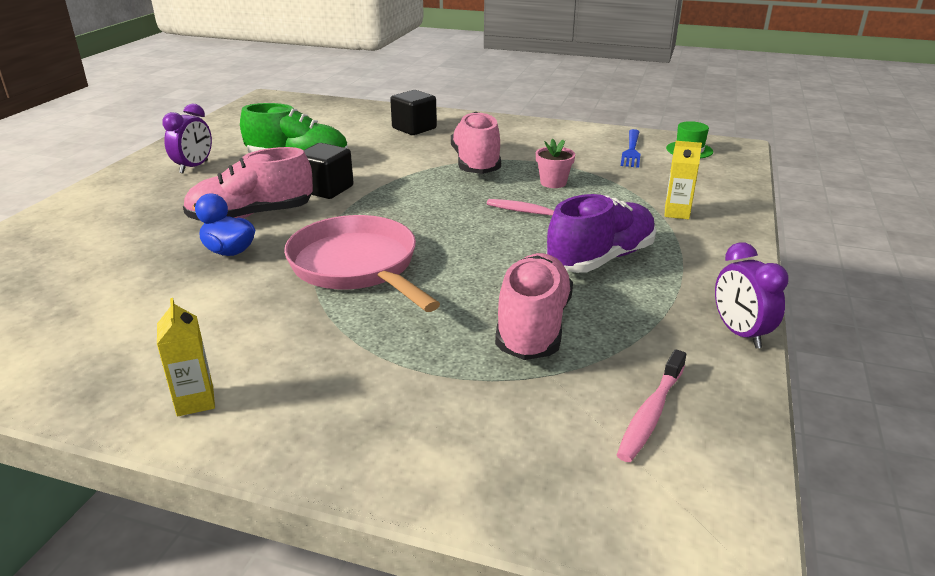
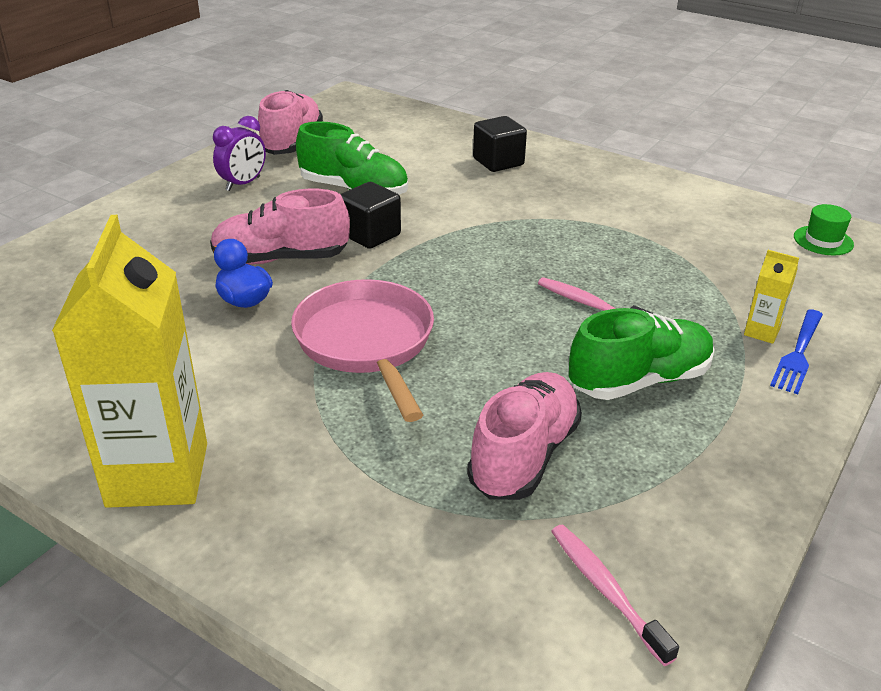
camera: 15 degrees right, 5 degrees up
(195, 401) = (158, 475): yellow carton -> yellow carton, size x2.42
(476, 164) = (549, 223): pink shoe -> pink shoe (292, 143)
(553, 183) = (630, 264): pink flower pot -> none
(600, 259) = (639, 380): purple shoe -> green shoe
(631, 150) = (748, 230): blue fork -> blue fork (798, 353)
(651, 413) = (606, 590): pink toothbrush -> pink toothbrush turned 105 degrees clockwise
(740, 333) = (758, 512): purple clock -> none

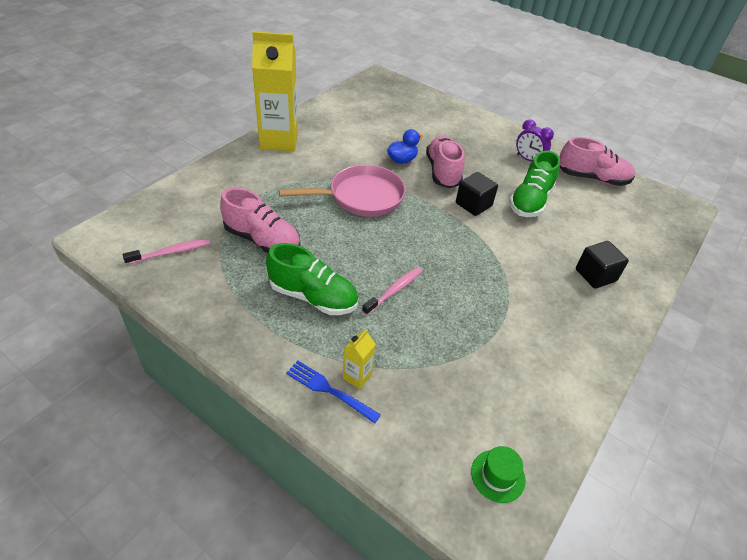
camera: 90 degrees right, 10 degrees up
(639, 380) = (313, 297): green shoe -> green shoe turned 45 degrees counterclockwise

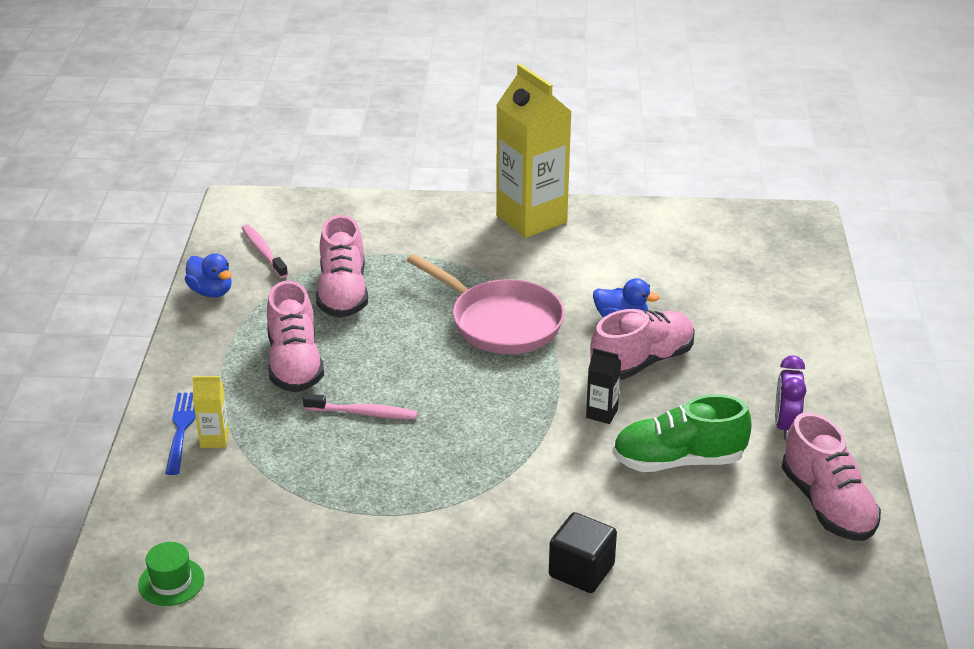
camera: 60 degrees right, 10 degrees down
(171, 252) = (263, 252): pink toothbrush -> pink toothbrush turned 150 degrees counterclockwise
(184, 299) = (211, 292): none -> blue duck
(313, 297) = (295, 364): green shoe -> pink shoe
(473, 205) = (602, 413): black cube -> black carton

